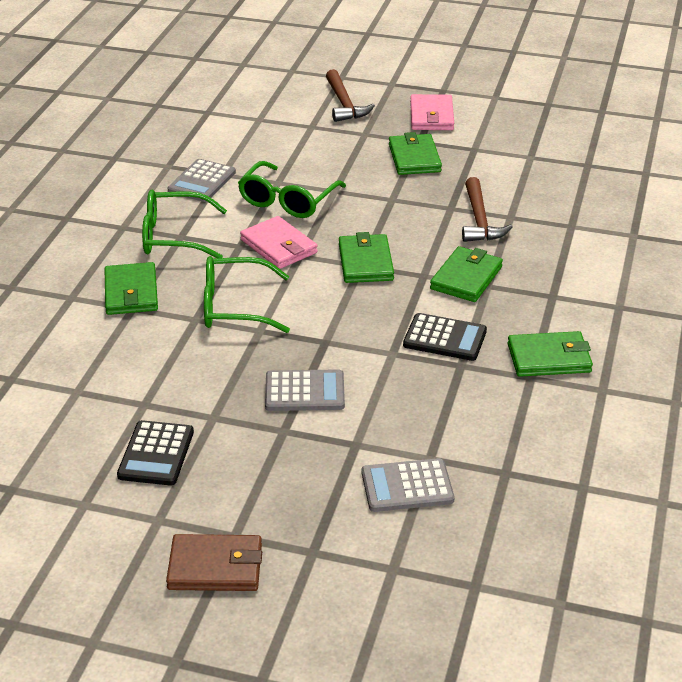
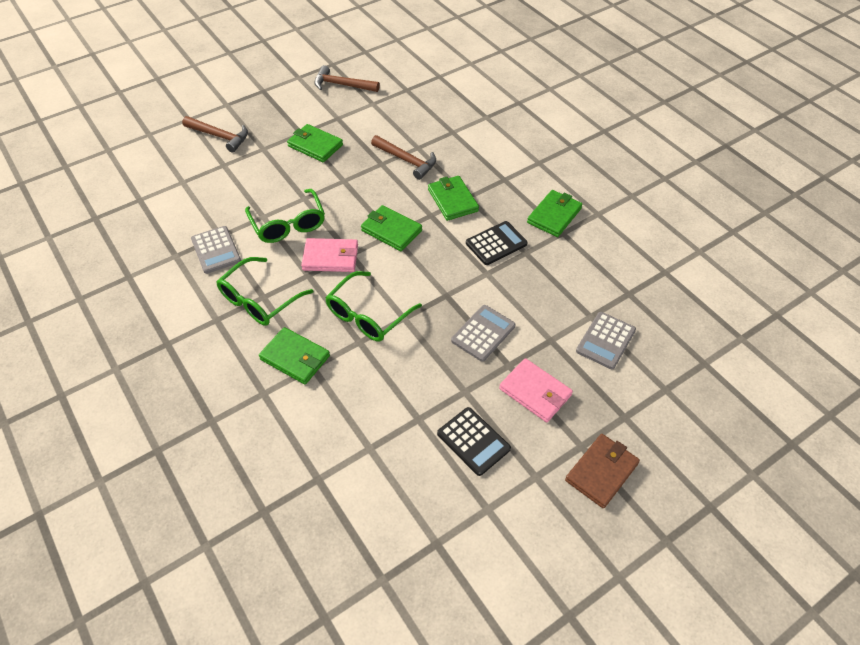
camera: 50 degrees left, 15 degrees up
(431, 116) = (283, 112): pink wallet -> pink wallet (535, 392)
(526, 126) = (342, 85): none -> brown hammer

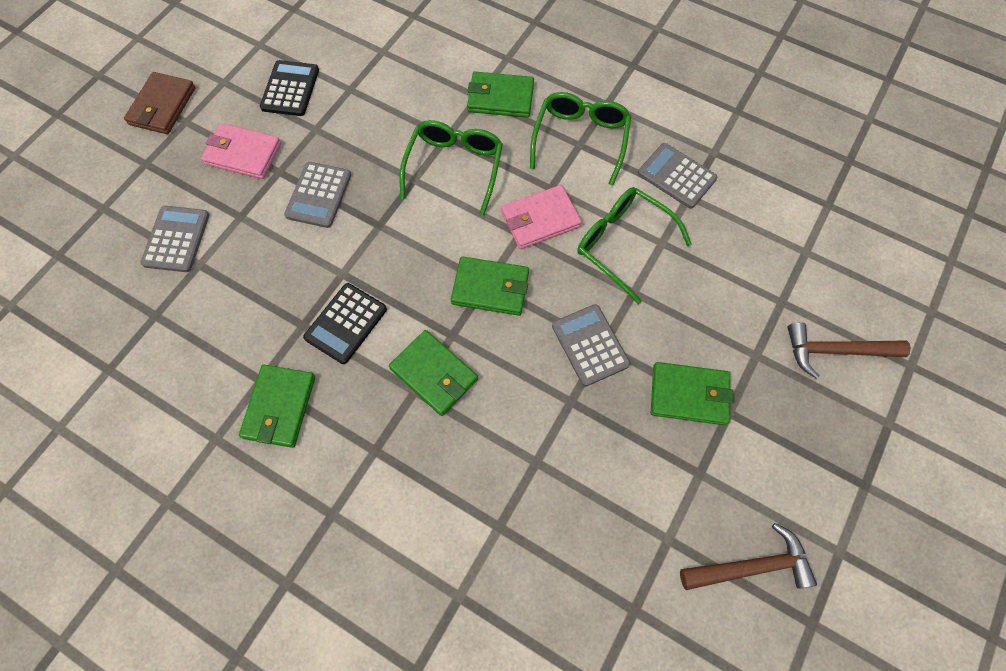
camera: 155 degrees right, 15 degrees up
(351, 183) = (590, 345): none -> grey calculator
(407, 160) = (537, 424): brown hammer -> none
(473, 441) = (290, 89): black calculator -> black calculator turned 75 degrees clockwise

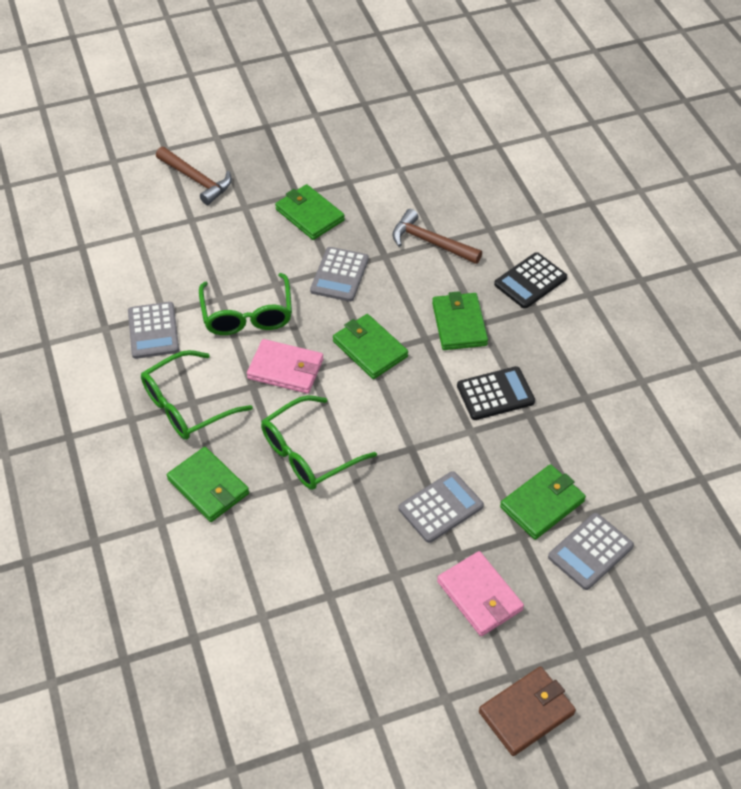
camera: 140 degrees left, 15 degrees down
(279, 407) = (583, 372): green wallet -> green wallet (542, 504)
(290, 89) = (385, 638): black calculator -> black calculator (530, 281)
(752, 566) = (367, 136): brown hammer -> brown hammer (430, 242)

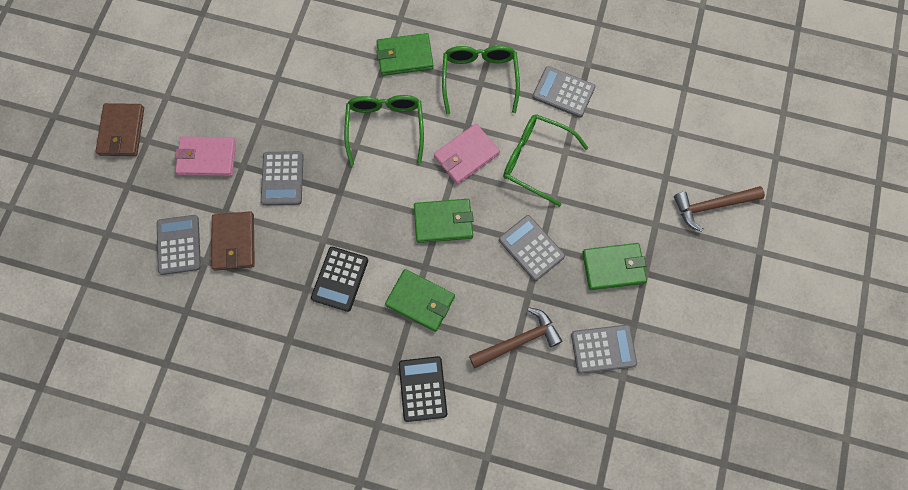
camera: 125 degrees right, 20 degrees up
(387, 190) = (603, 349): none -> grey calculator
(542, 504) = (234, 242): green wallet -> brown wallet

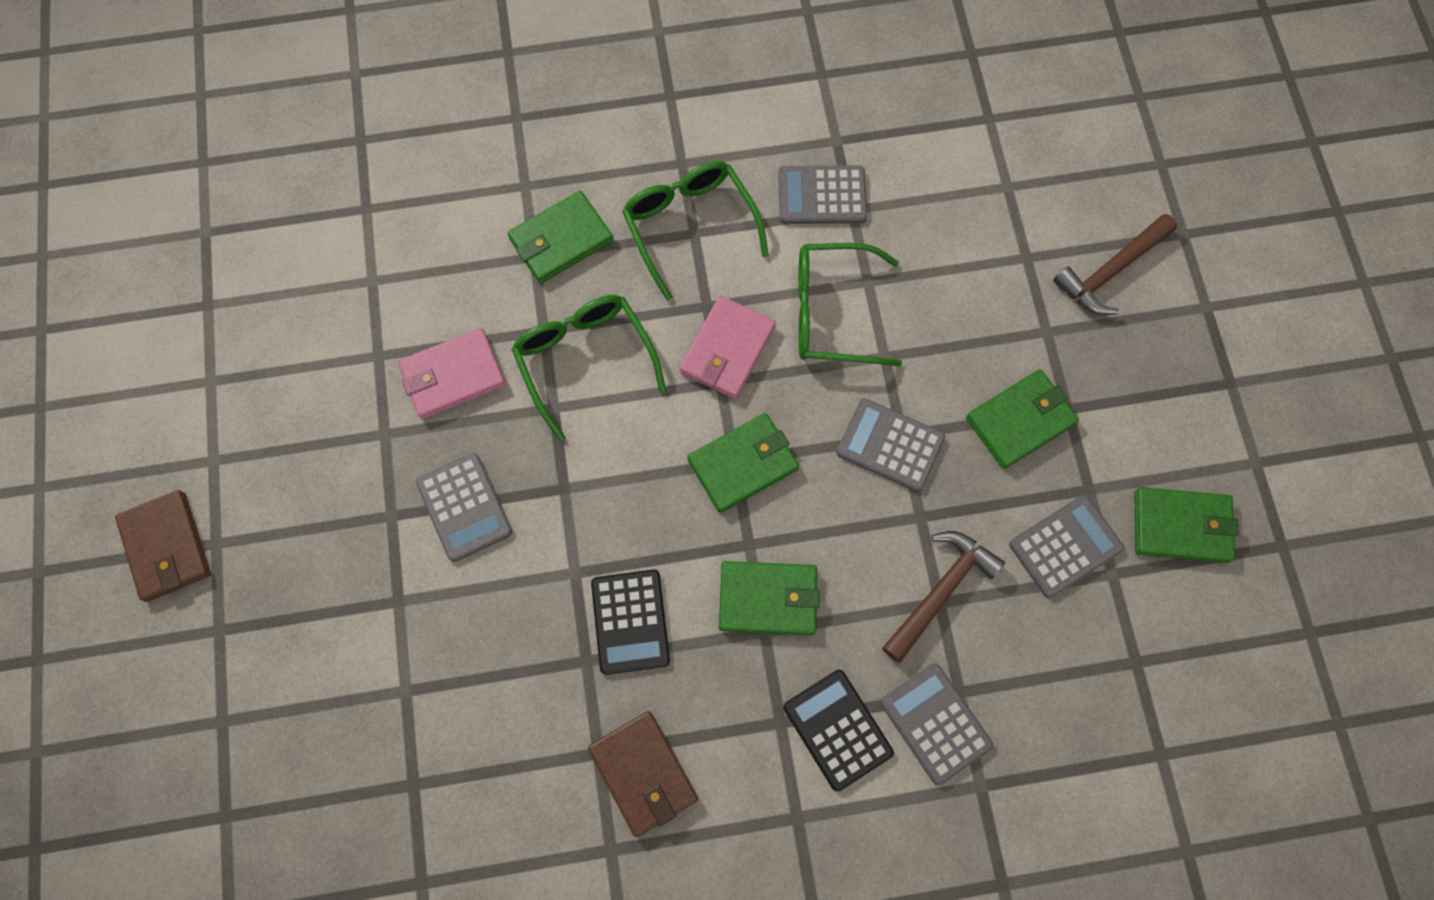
camera: 25 degrees left, 0 degrees up
(179, 245) = (350, 685): grey calculator -> grey calculator (935, 723)
(207, 158) = (327, 528): pink wallet -> pink wallet (453, 376)
(234, 242) = (436, 640): brown wallet -> brown wallet (643, 774)
(677, 369) = (1181, 526): none -> green wallet

